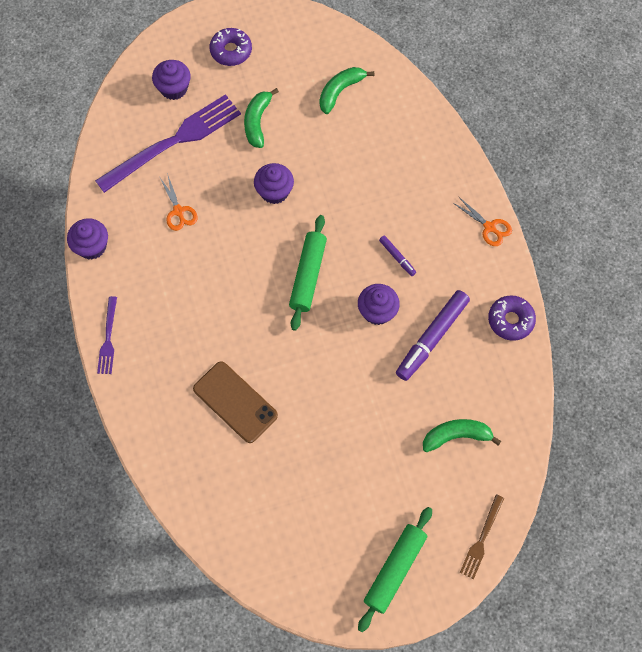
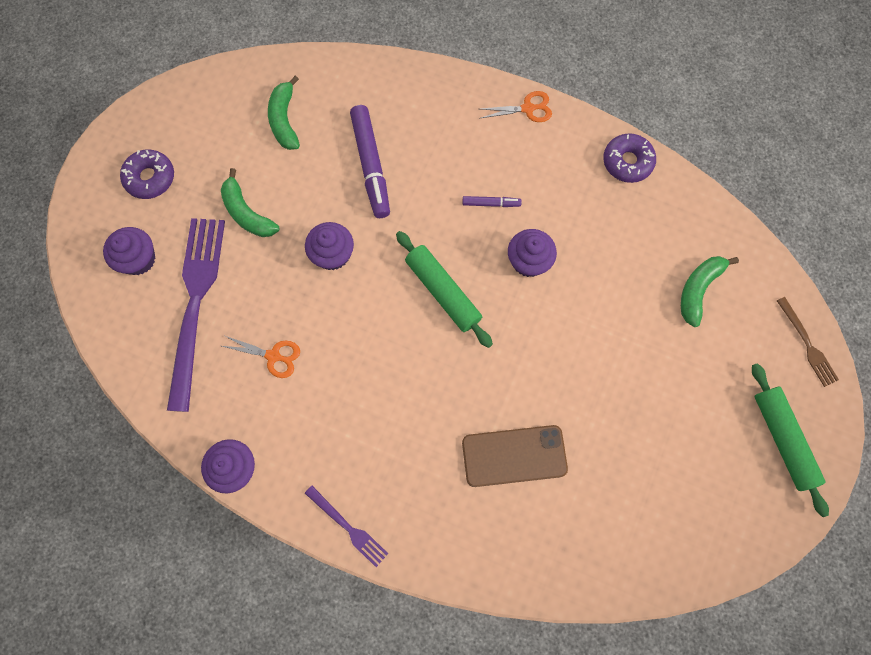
camera: 50 degrees left, 5 degrees up
(432, 338) = (591, 236): purple marker -> purple marker (371, 165)

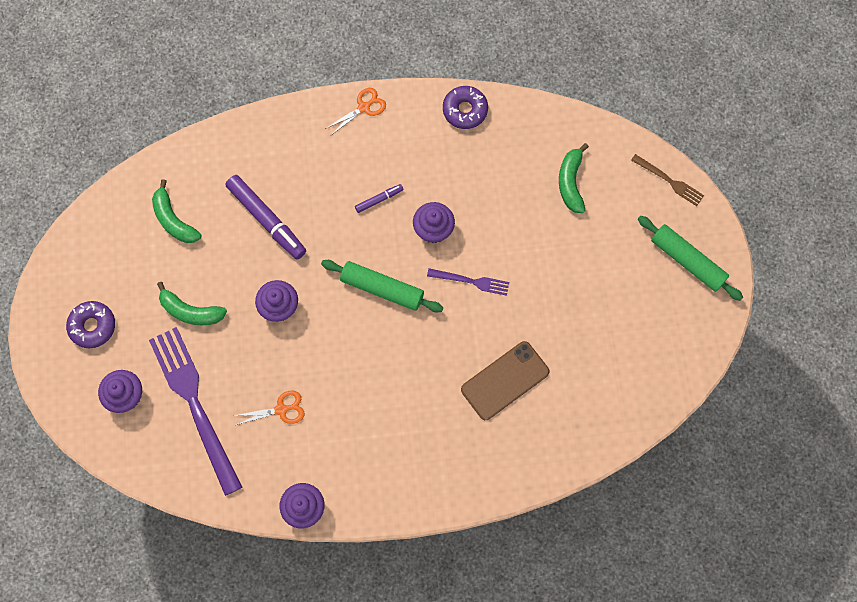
camera: 30 degrees left, 0 degrees up
(348, 527) = (414, 501): purple fork -> purple fork (471, 281)

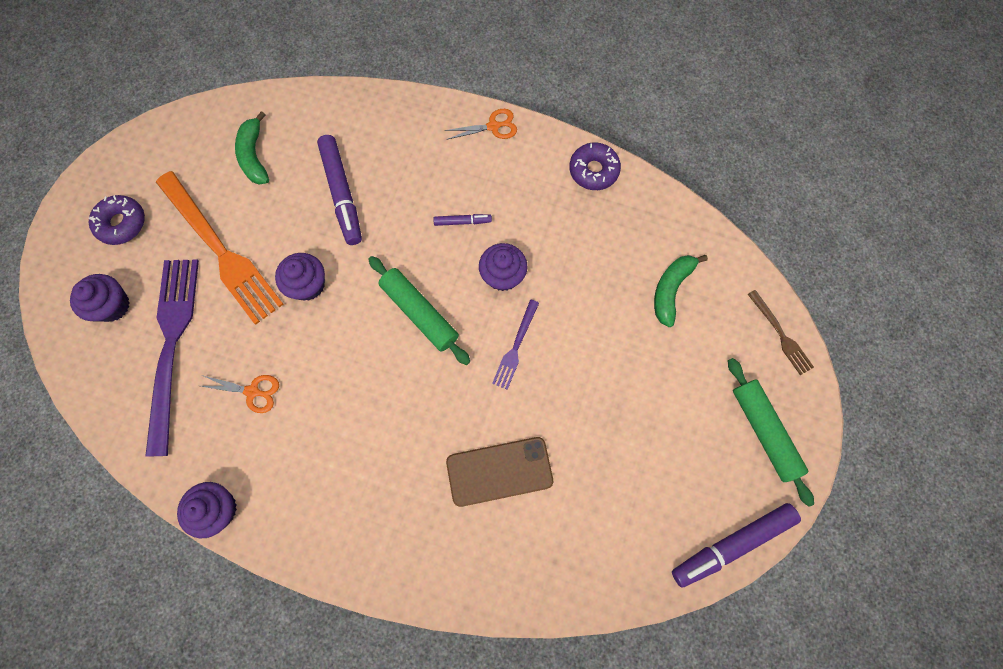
camera: 25 degrees right, 0 degrees up
(191, 311) = (221, 250): green banana -> orange fork
(471, 281) = (515, 347): purple fork -> purple fork turned 75 degrees clockwise
(698, 354) = (732, 544): none -> purple marker

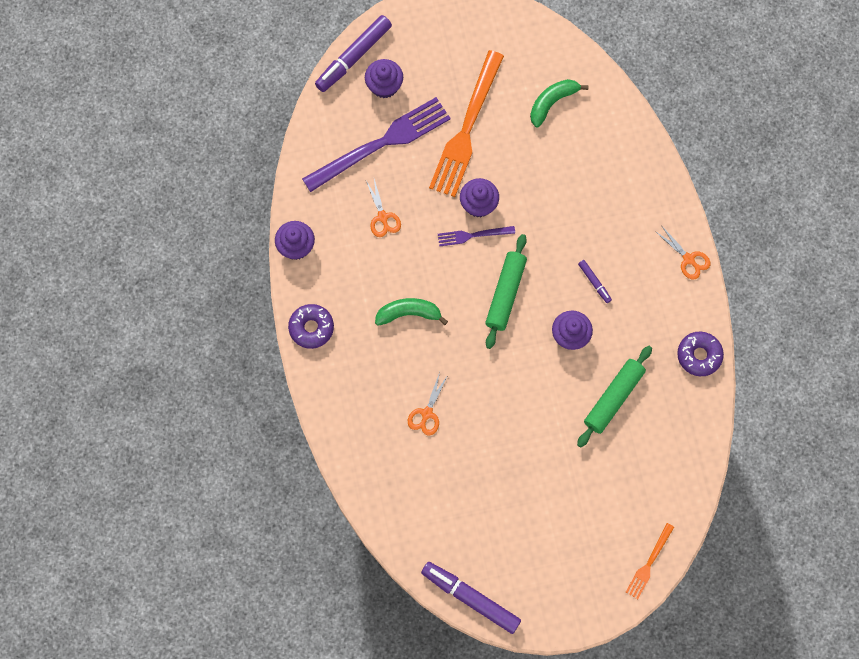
camera: 60 degrees right, 0 degrees up
(122, 223) = (444, 49): purple donut -> purple donut (311, 328)
(342, 194) = (562, 183): purple marker -> purple marker (354, 57)
(499, 471) = (427, 413): brown phone -> orange scissors
(515, 347) = (521, 375): purple fork -> purple fork (473, 235)
(671, 290) = (635, 464): green banana -> green banana (408, 313)
(763, 431) = (565, 584): green rolling pin -> green rolling pin (613, 398)
(780, 335) = (649, 563): brown fork -> orange fork

